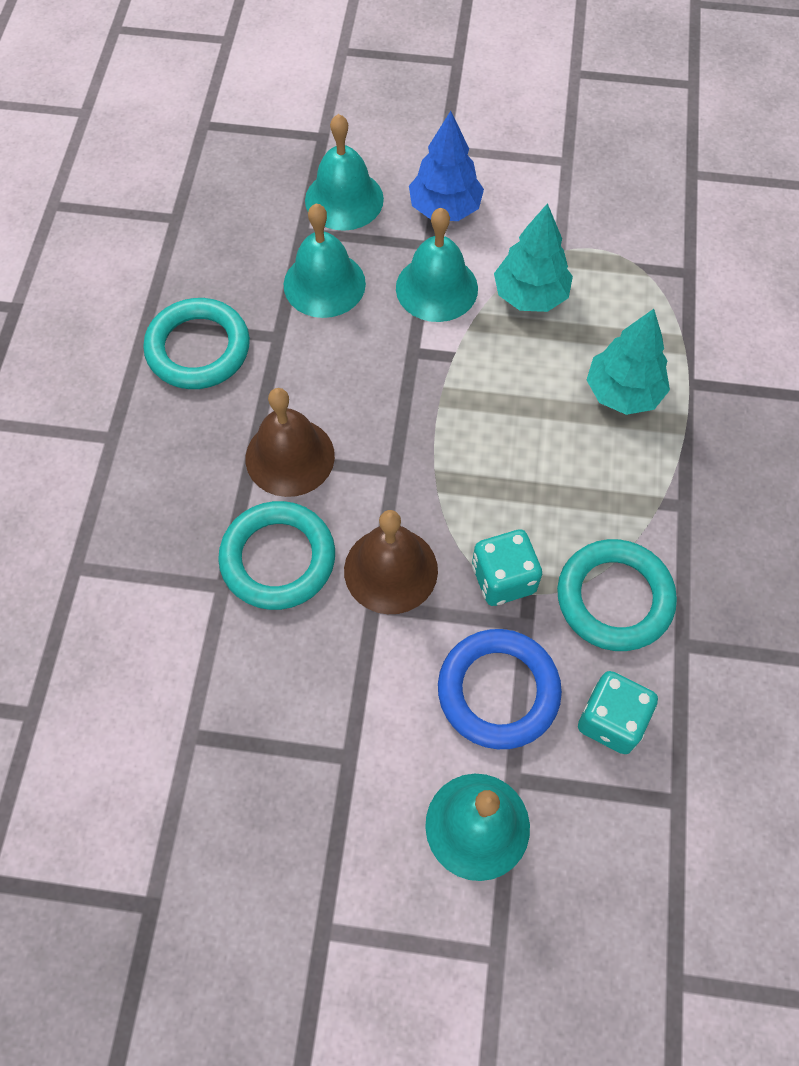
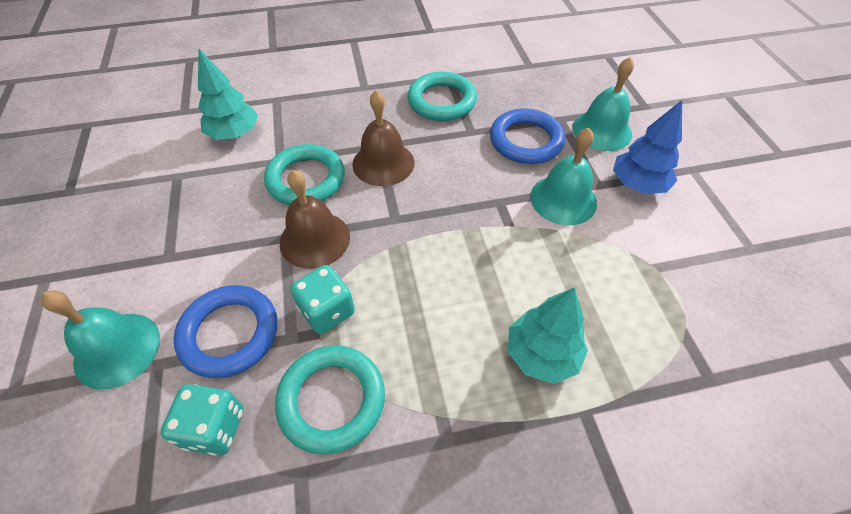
camera: 70 degrees right, 10 degrees down
(324, 284) = (526, 141): turquoise bell -> blue ring
(530, 295) = (596, 259): turquoise tree -> turquoise tree (234, 134)

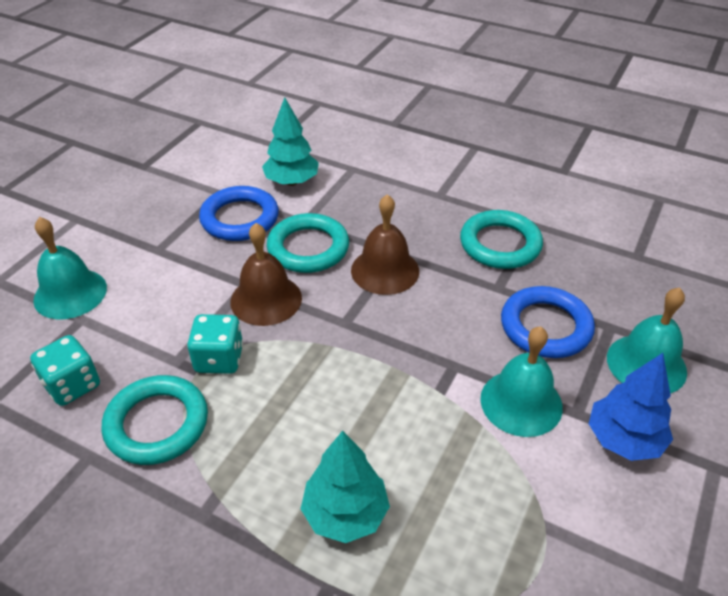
camera: 40 degrees right, 10 degrees down
(229, 333) = (142, 329): blue ring -> blue ring (240, 218)

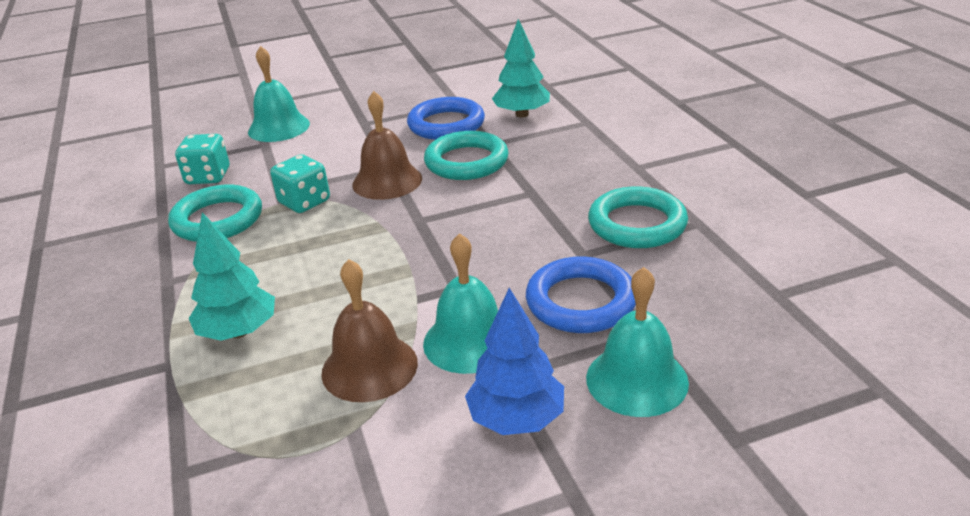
camera: 45 degrees right, 10 degrees down
(385, 270) = (503, 200): brown bell -> brown bell (369, 367)

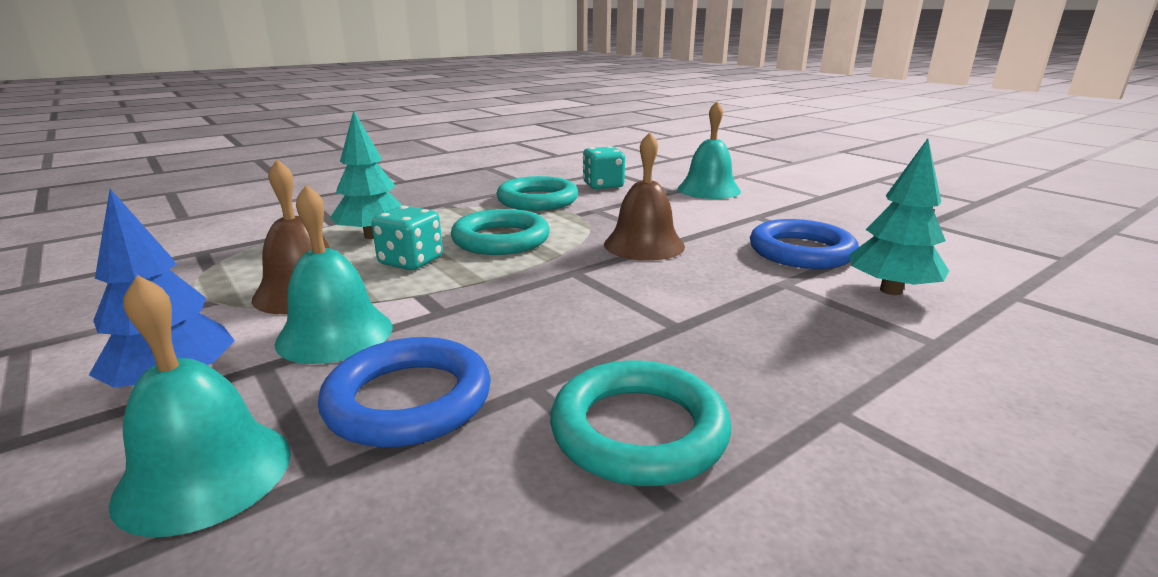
camera: 70 degrees right, 10 degrees down
(304, 202) = (581, 221): turquoise dice -> turquoise dice (411, 261)
(466, 162) = (721, 276): turquoise ring -> turquoise ring (501, 239)

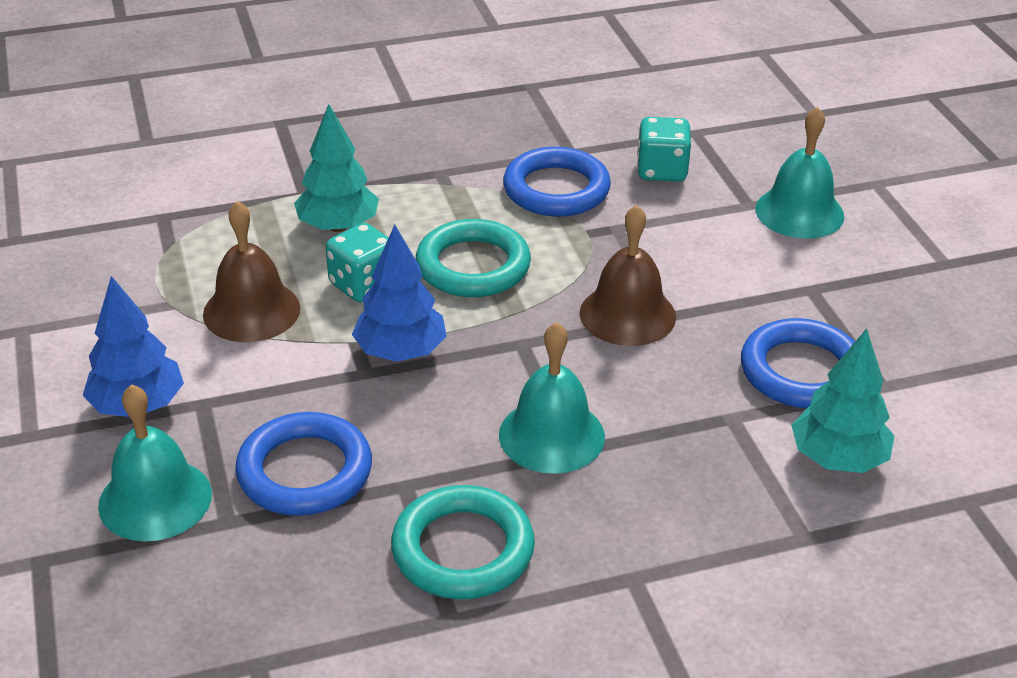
camera: 20 degrees right, 15 degrees up
(335, 334) = (266, 379): turquoise bell -> turquoise bell (551, 435)
(468, 293) = (400, 352): none -> blue tree
(537, 200) = (556, 189): turquoise ring -> blue ring

